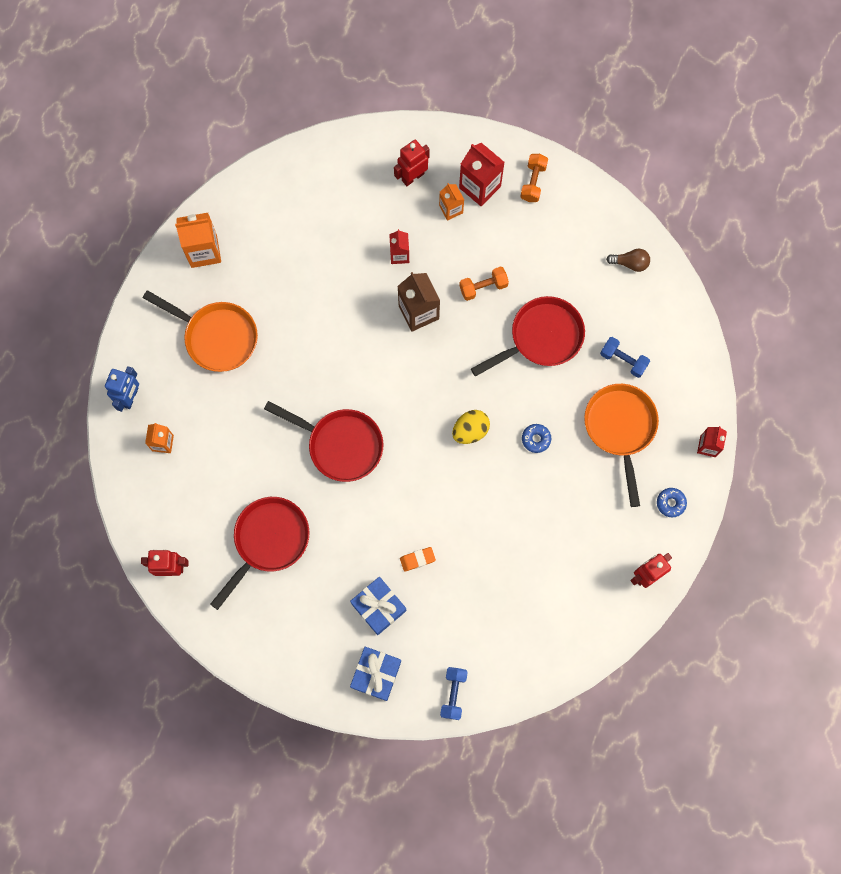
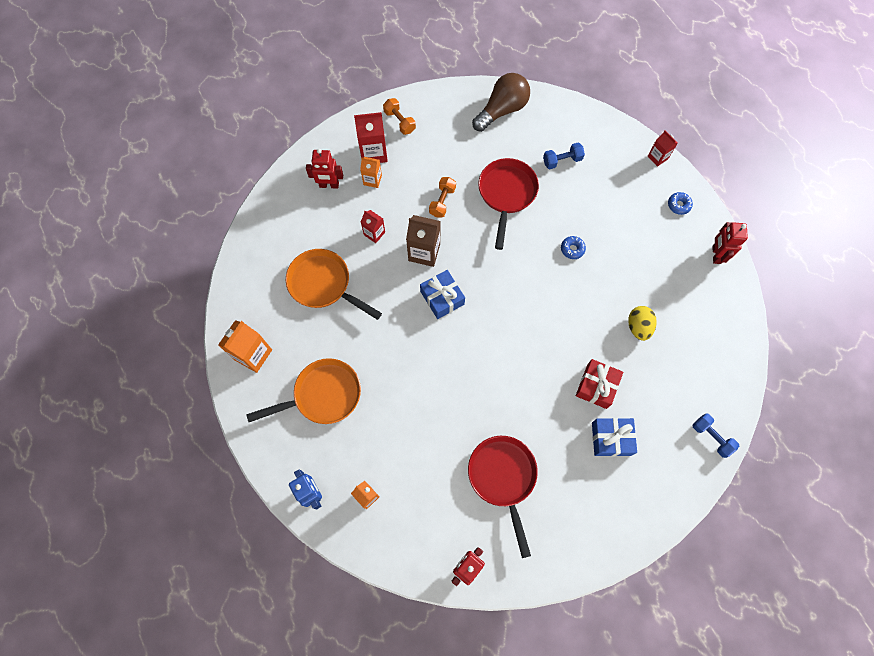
camera: 50 degrees left, 5 degrees down
(340, 445) = (473, 373): red pan -> none
(376, 674) = (659, 479): blue gift -> blue gift (442, 298)
(412, 177) = (329, 185): red robot -> red robot turned 90 degrees counterclockwise
(417, 559) = (596, 386): orange eraser -> red gift
(470, 431) = (533, 283): yellow egg -> yellow egg (638, 327)
(620, 428) = (606, 196): orange pan -> orange pan (323, 284)
(630, 263) = (502, 110): brown light bulb -> brown light bulb, size x1.99

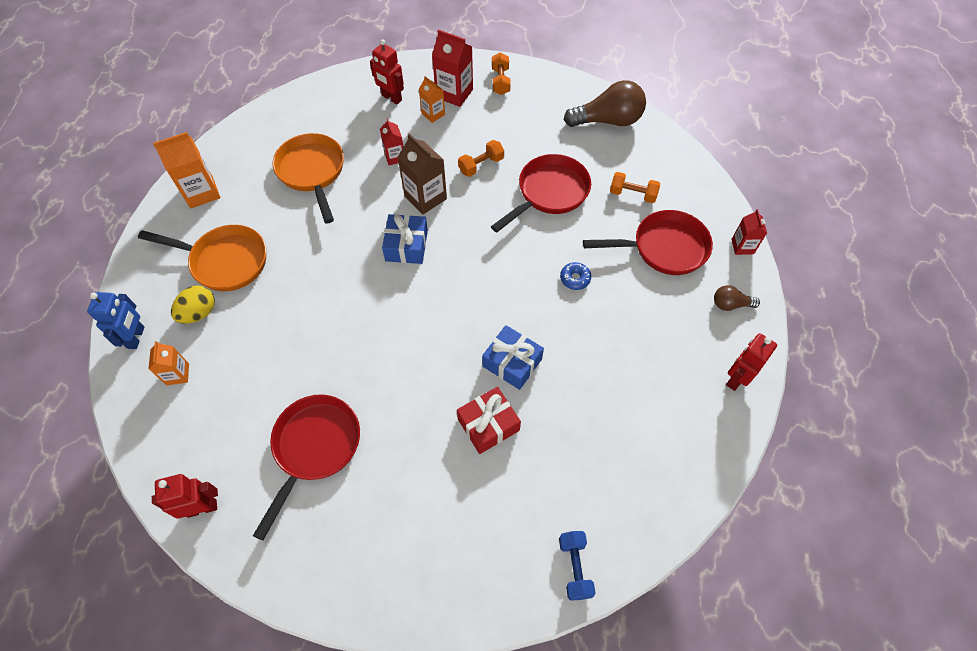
camera: 35 degrees right, 10 degrees down
(562, 160) = (632, 194): blue dumbbell -> orange dumbbell
(611, 189) = (664, 248): none -> red pan
(611, 439) = (458, 488): blue gift -> blue gift (512, 362)
(638, 327) = (584, 395): yellow egg -> yellow egg (199, 313)
(678, 205) = (730, 304): blue donut -> brown light bulb

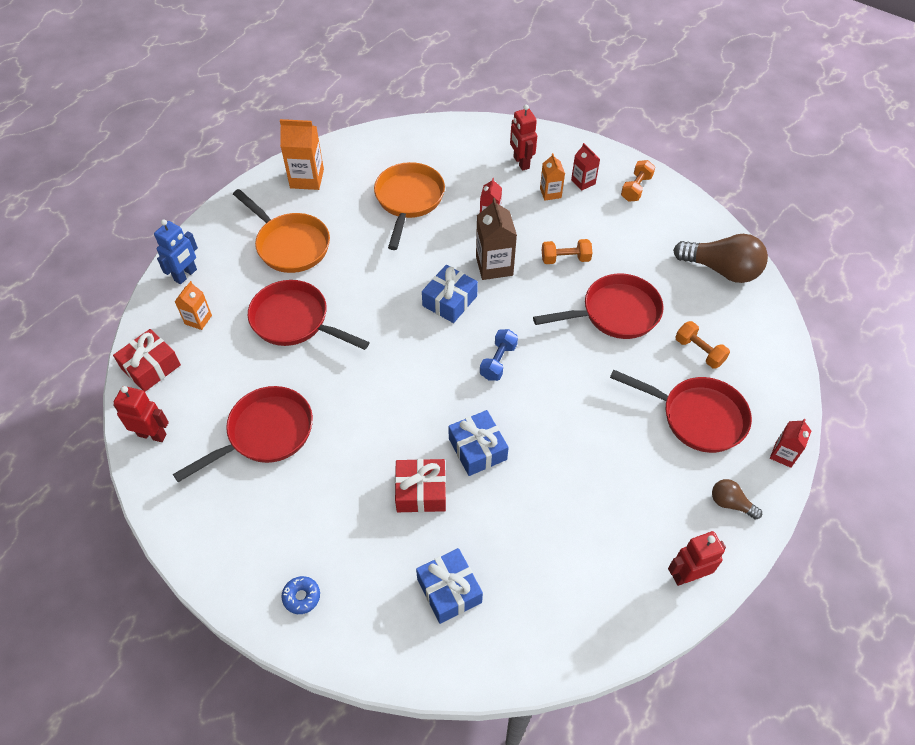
camera: 30 degrees right, 5 degrees down
(157, 443) = (151, 367): none -> red gift
(199, 313) = (244, 278): yellow egg -> none
(275, 330) = (295, 321): none -> red pan
(454, 93) = (583, 182): red carton -> red carton, size x0.60
(566, 496) = (449, 590): none -> blue gift
(575, 278) = (587, 403): blue donut -> blue donut (301, 597)
(575, 567) = (416, 654): blue dumbbell -> blue dumbbell (498, 361)

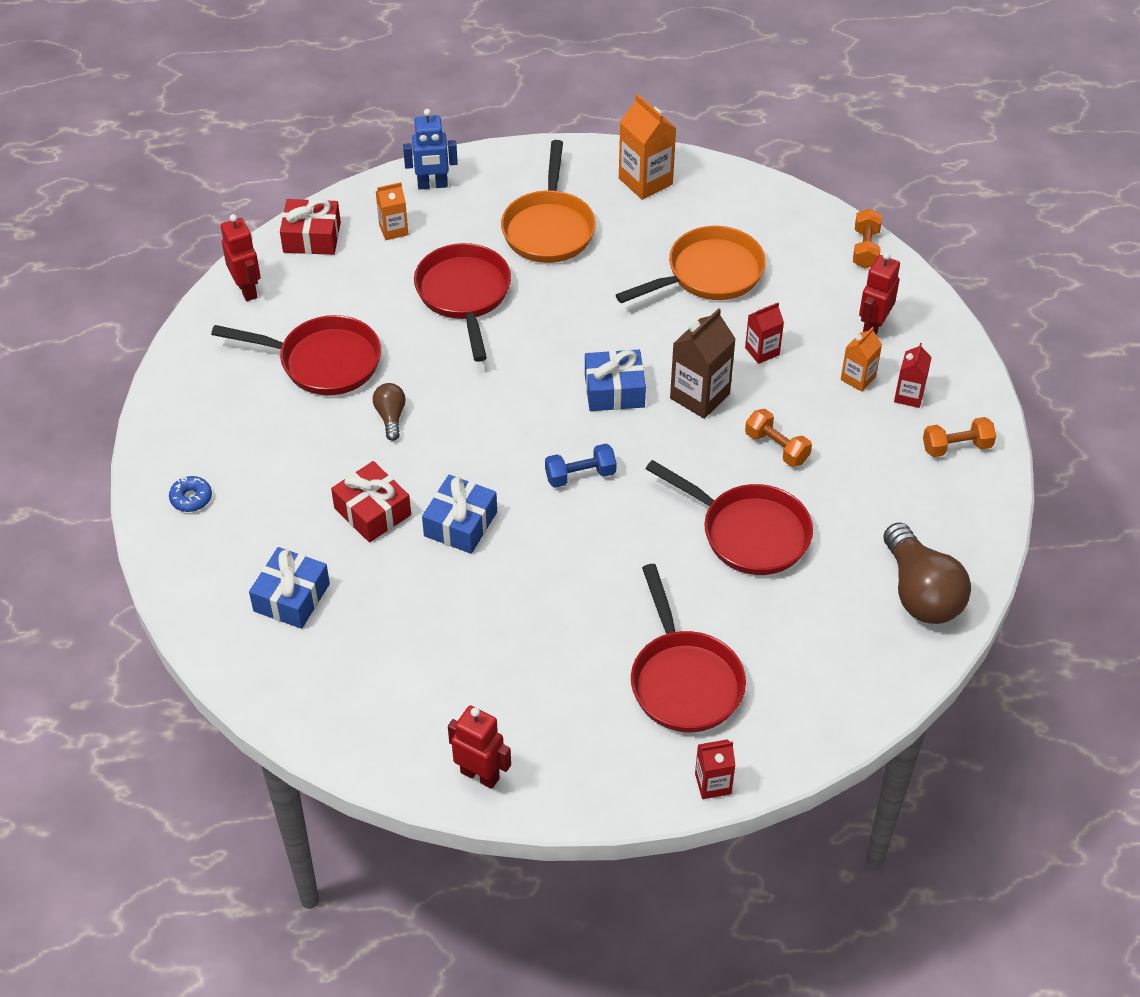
camera: 50 degrees right, 5 degrees down
(699, 351) = (776, 635): orange dumbbell -> orange dumbbell (865, 249)
(730, 503) = (601, 767): brown light bulb -> brown light bulb (391, 417)

